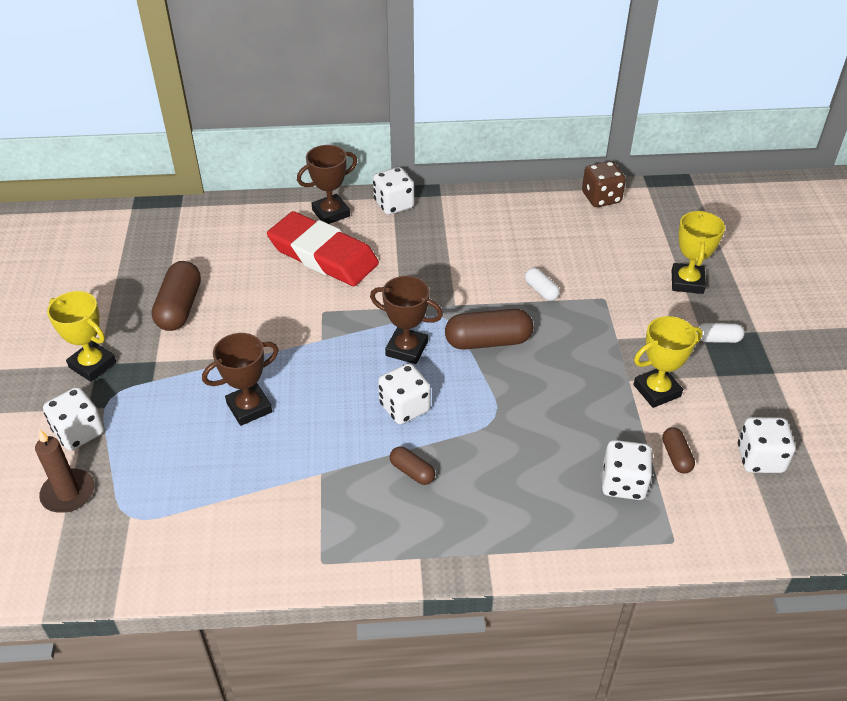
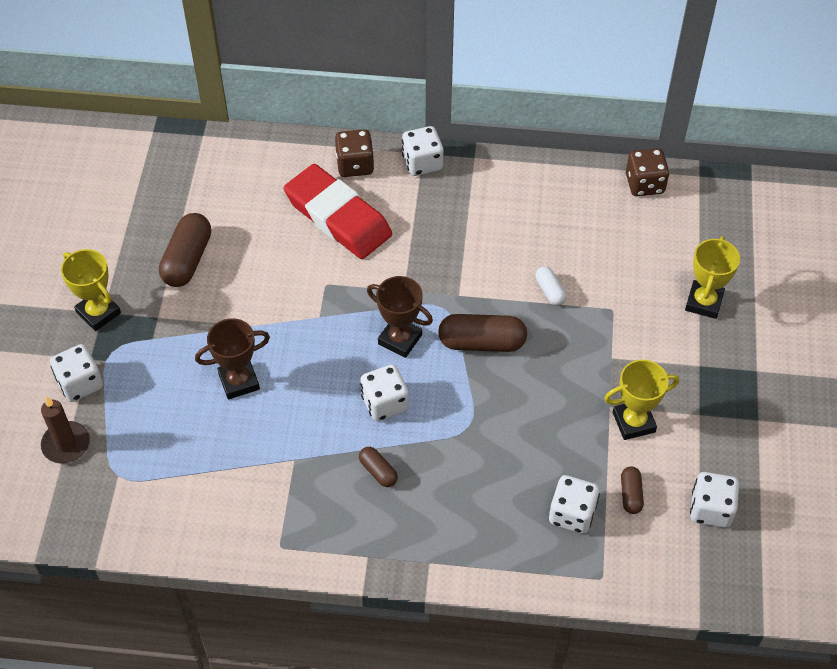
camera: 10 degrees right, 10 degrees up
(331, 213) = (355, 165): brown trophy -> brown dice
(718, 339) = (713, 374): white capsule -> none

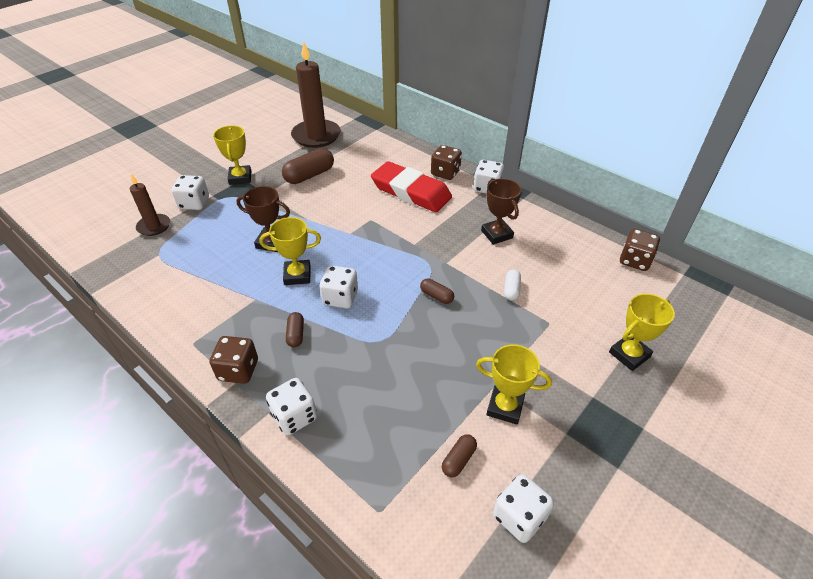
camera: 35 degrees right, 10 degrees down
(131, 189) = (316, 136): none -> brown candle
(312, 404) = (297, 275): none -> yellow trophy
(338, 217) = (411, 192): red eraser -> red eraser turned 45 degrees counterclockwise
(358, 542) = (238, 370): none -> brown dice
(400, 339) = (385, 268): brown trophy -> brown trophy (497, 234)
(482, 342) = (436, 296): brown capsule -> brown capsule, size x0.54
(572, 514) = (399, 445): white dice -> white dice (294, 416)

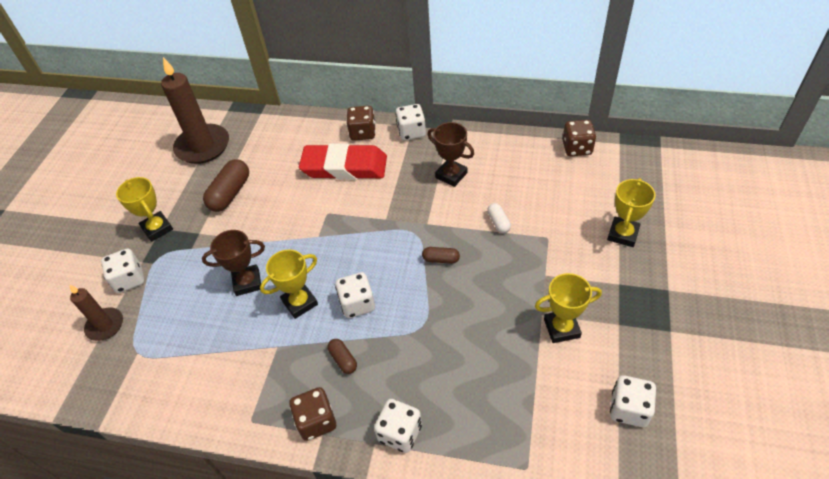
camera: 25 degrees left, 5 degrees up
(458, 460) = (557, 391): brown capsule -> none

